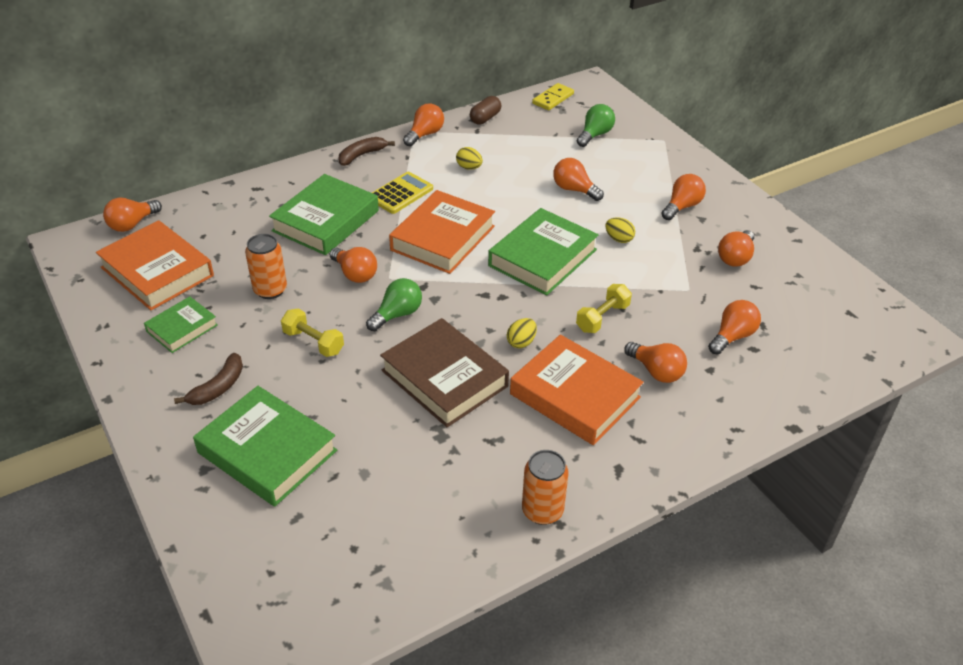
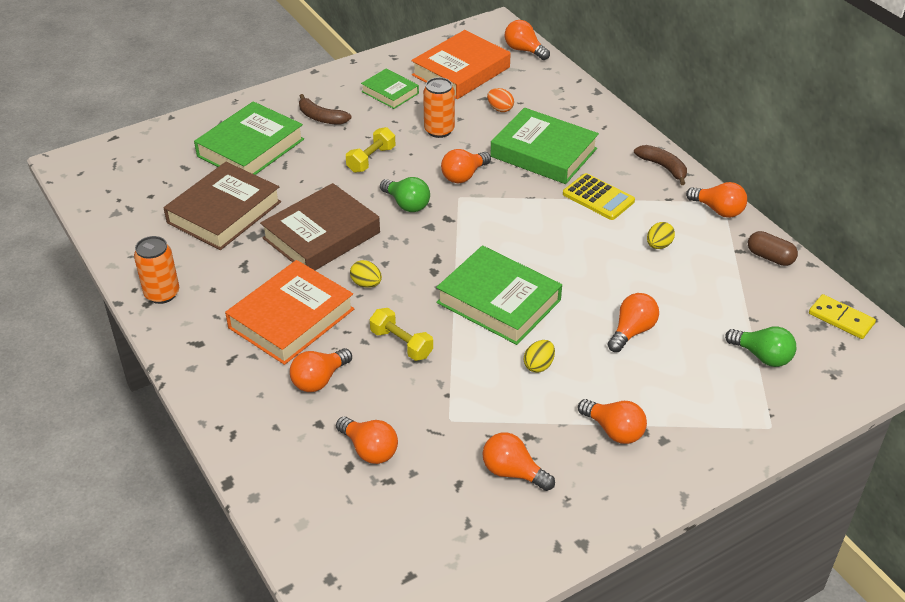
camera: 90 degrees right, 0 degrees up
(241, 246) = (500, 109): none -> orange egg
(396, 466) = (224, 212): none -> brown book
(443, 238) = (525, 229): orange book -> none

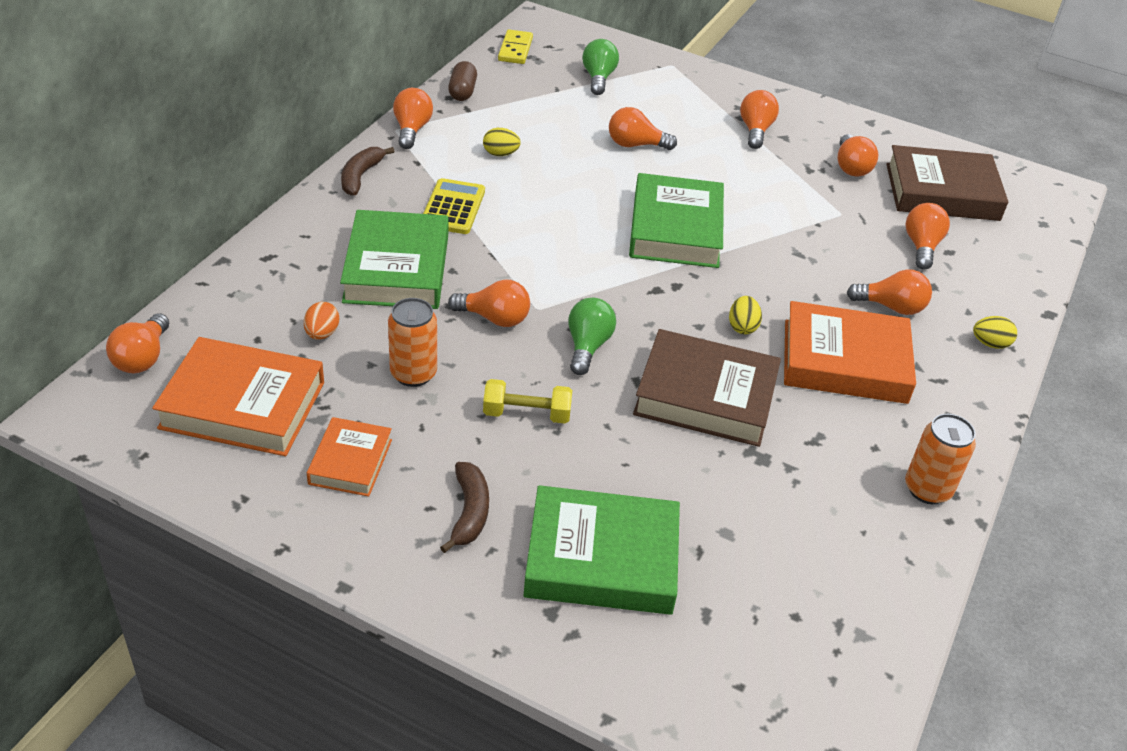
camera: 125 degrees left, 0 degrees up
(224, 212) = (751, 510): brown book -> brown book (942, 192)
(390, 92) = (350, 462): green book -> orange book
(401, 344) = (793, 271): yellow dumbbell -> none
(539, 365) = (729, 184): yellow egg -> yellow egg (990, 344)

